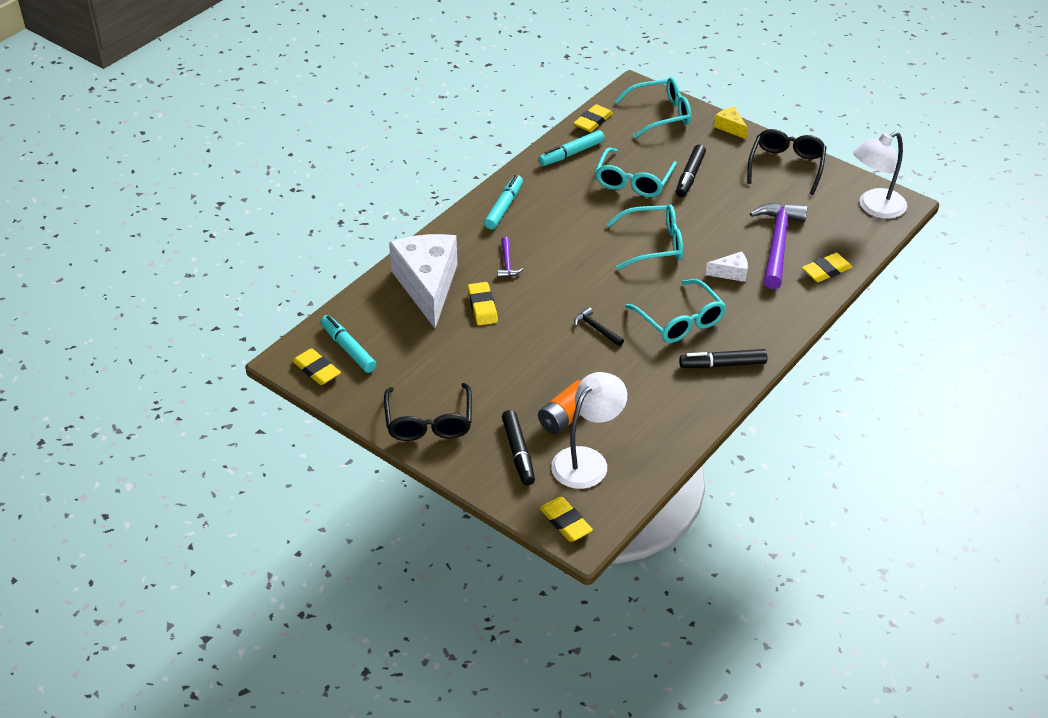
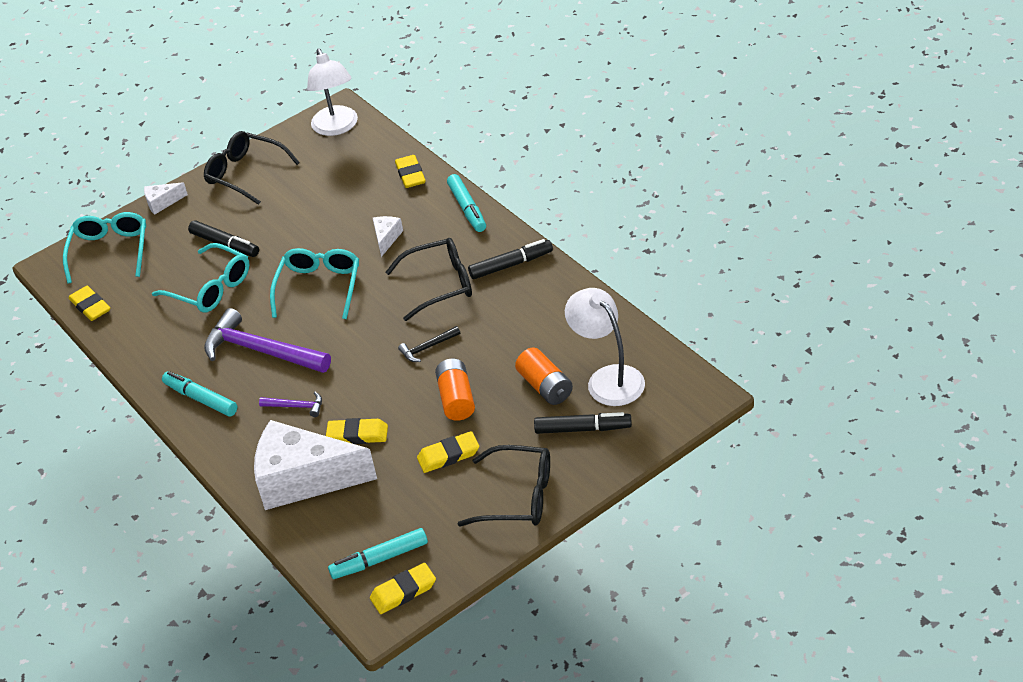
camera: 70 degrees left, 0 degrees up
(537, 360) = (456, 399): none -> orange battery
(565, 522) = (683, 404): yellow eraser -> yellow eraser (448, 455)
(571, 153) = (137, 331): turquoise marker -> turquoise marker (467, 208)
(680, 321) = (440, 285): turquoise glasses -> black glasses
(722, 364) = (511, 265): black marker -> black marker turned 120 degrees counterclockwise
(730, 127) = (162, 203): yellow cheese -> white cheese
(777, 243) = (358, 200): purple hammer -> purple hammer (261, 350)

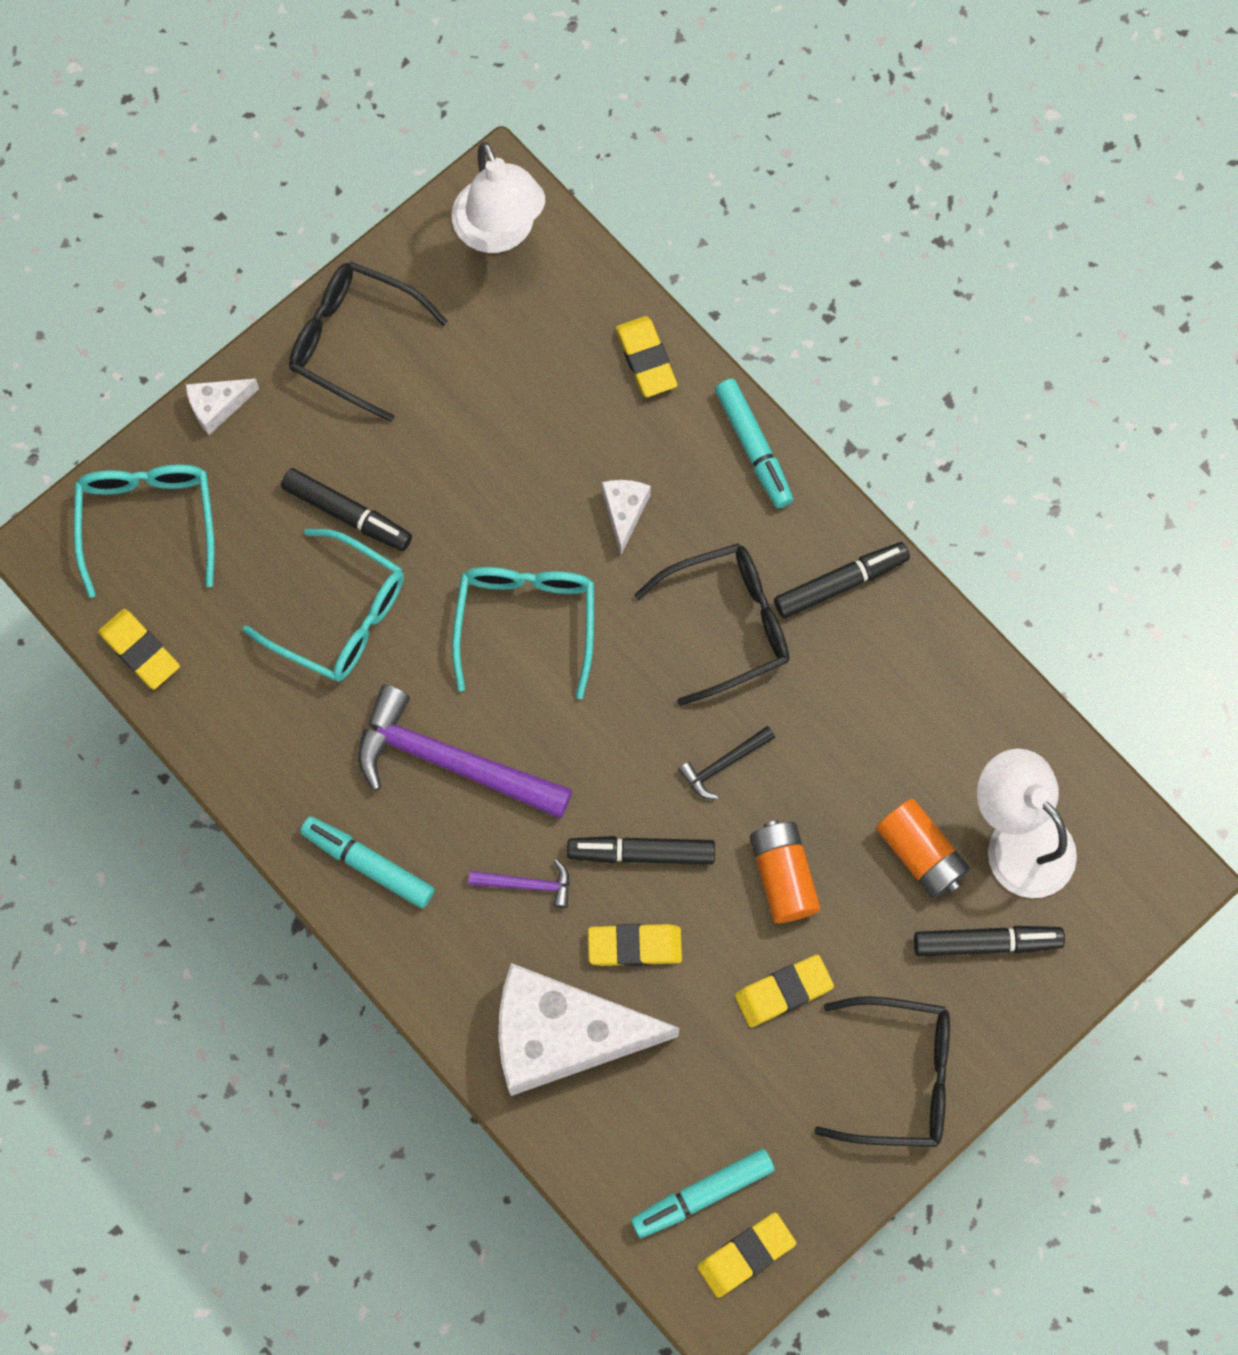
camera: 10 degrees left, 30 degrees up
(369, 390) = (641, 853): none -> black marker

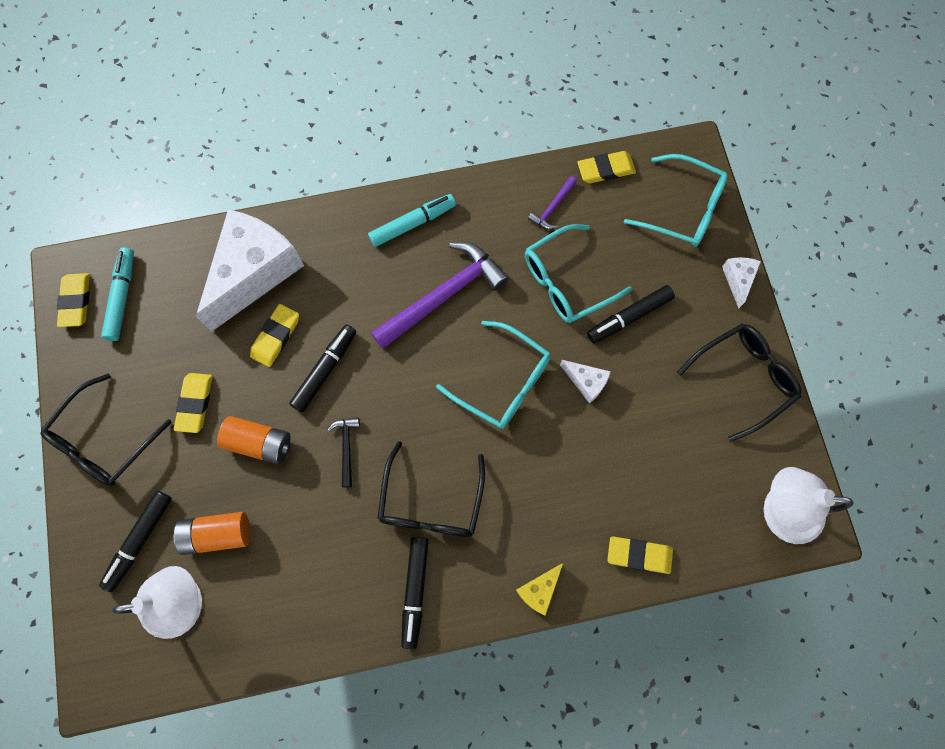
camera: 120 degrees right, 0 degrees up
(527, 884) = (348, 299): purple hammer -> purple hammer (552, 207)
(624, 512) = (540, 480): white cheese -> white cheese (586, 382)
(753, 447) = (539, 590): turquoise marker -> yellow cheese

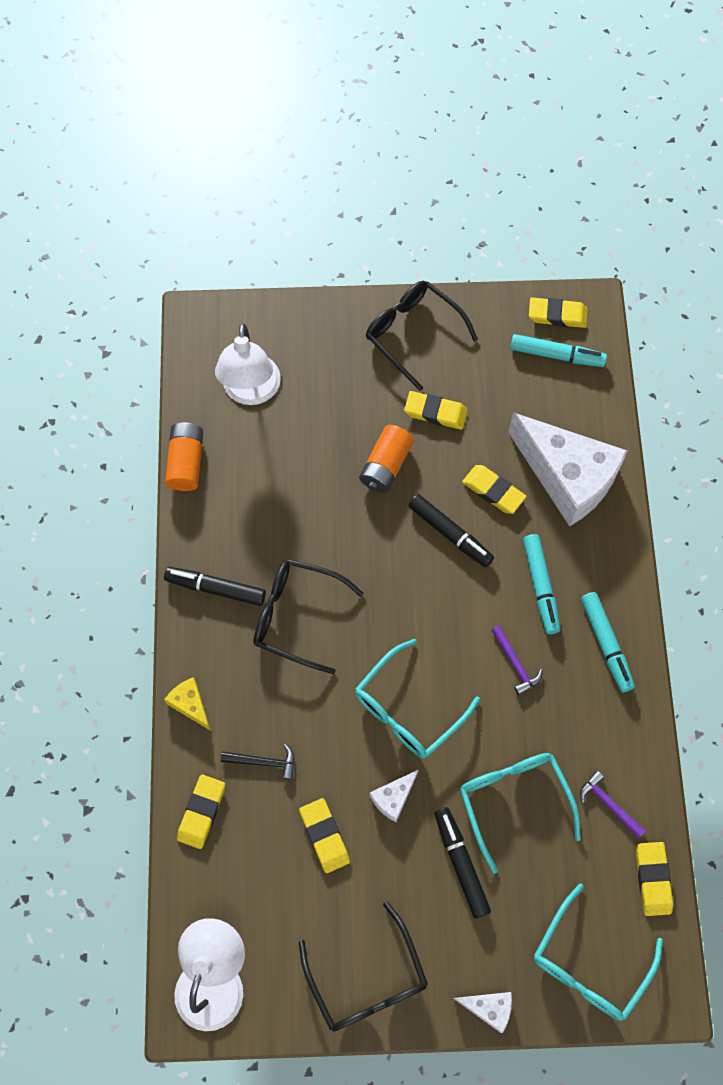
camera: 100 degrees right, 5 degrees down
(139, 541) = (313, 358): black marker -> none
(217, 534) = (306, 422): orange battery -> orange battery (186, 462)
(346, 447) = (366, 544): black hammer -> black hammer (263, 762)
(367, 283) = (540, 586): none -> turquoise marker
(444, 296) = (515, 664): purple hammer -> purple hammer, size x0.46
(633, 436) = (324, 836): none -> yellow eraser

